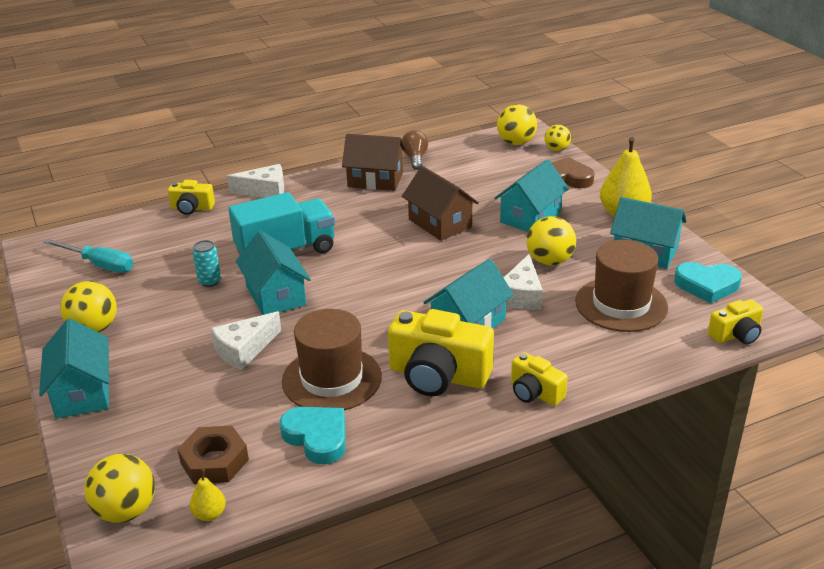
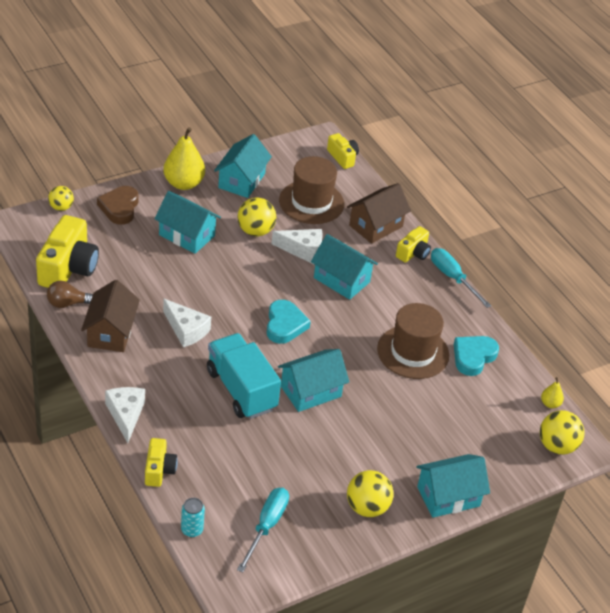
camera: 100 degrees left, 10 degrees up
(209, 281) = (291, 438): turquoise can -> turquoise can (192, 530)
(214, 461) = (505, 407): brown nut -> none
(244, 349) = (385, 404): white cheese -> white cheese (186, 330)
(438, 375) = (402, 297): yellow camera -> yellow camera (68, 268)
(440, 223) = (195, 290): brown house -> brown house (376, 226)
(485, 430) = (452, 278): none -> turquoise screwdriver
(516, 142) = (42, 232): yellow ball -> none
(707, 285) = (285, 159): turquoise heart -> turquoise heart (285, 325)

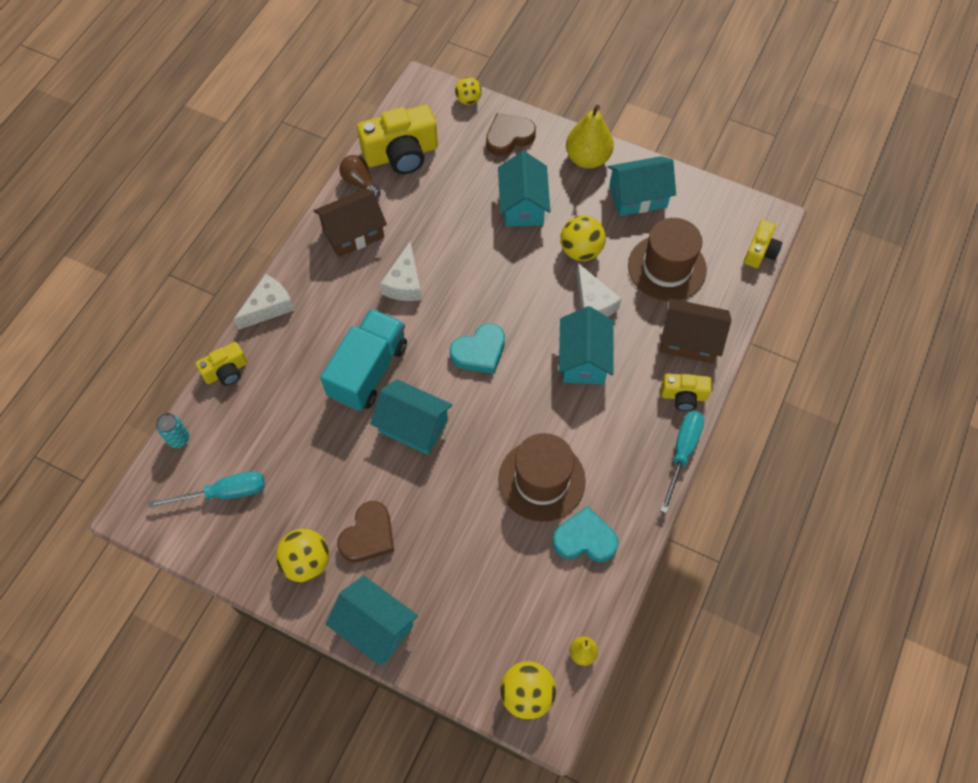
camera: 60 degrees right, 20 degrees up
(376, 462) = (368, 535): none -> brown heart

